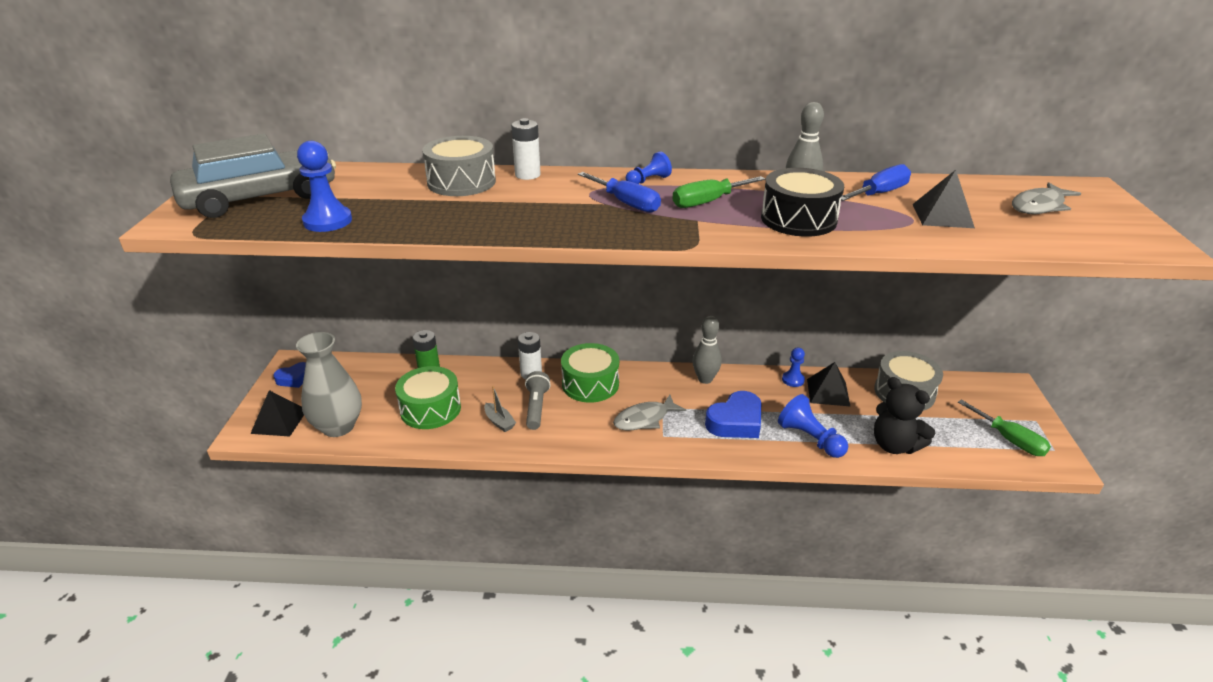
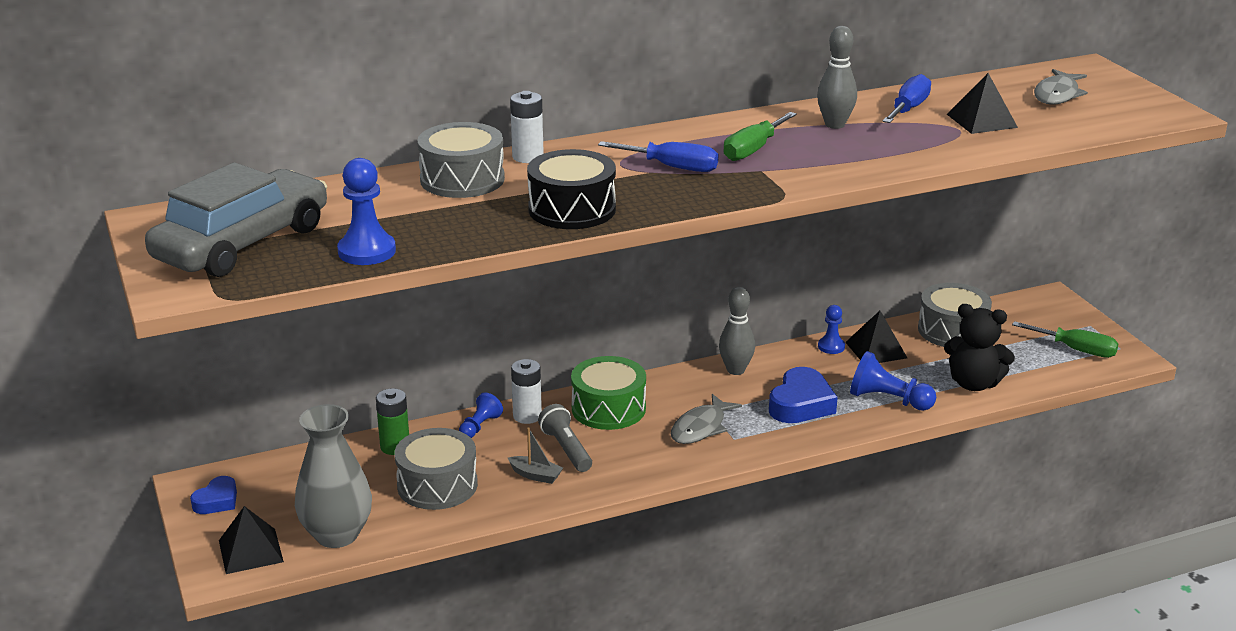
camera: 25 degrees left, 5 degrees down
(430, 409) = (437, 485): green drum -> grey drum
(648, 180) = (668, 138): blue pawn -> blue pawn (480, 426)
(798, 219) = (856, 150): black drum -> black drum (572, 209)

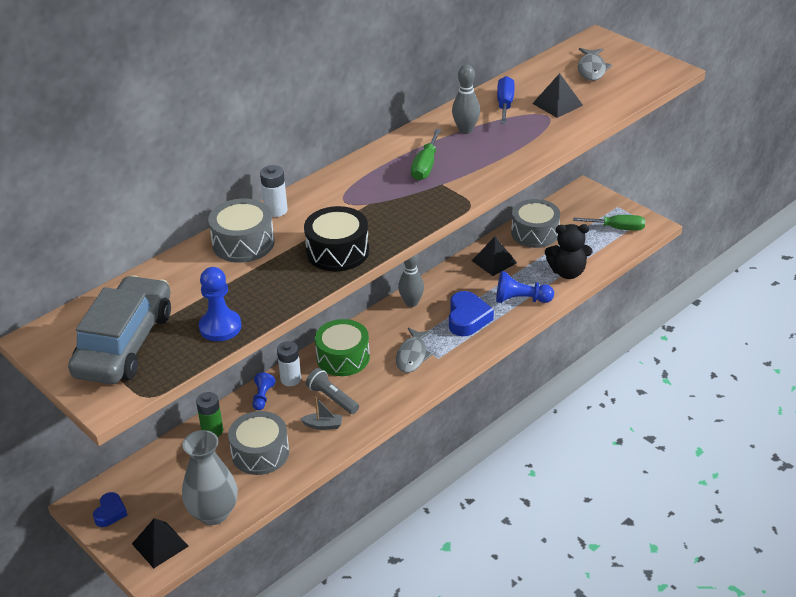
camera: 20 degrees left, 10 degrees up
(672, 167) = (381, 195): blue screwdriver -> none
(831, 347) = (464, 267): blue pawn -> none

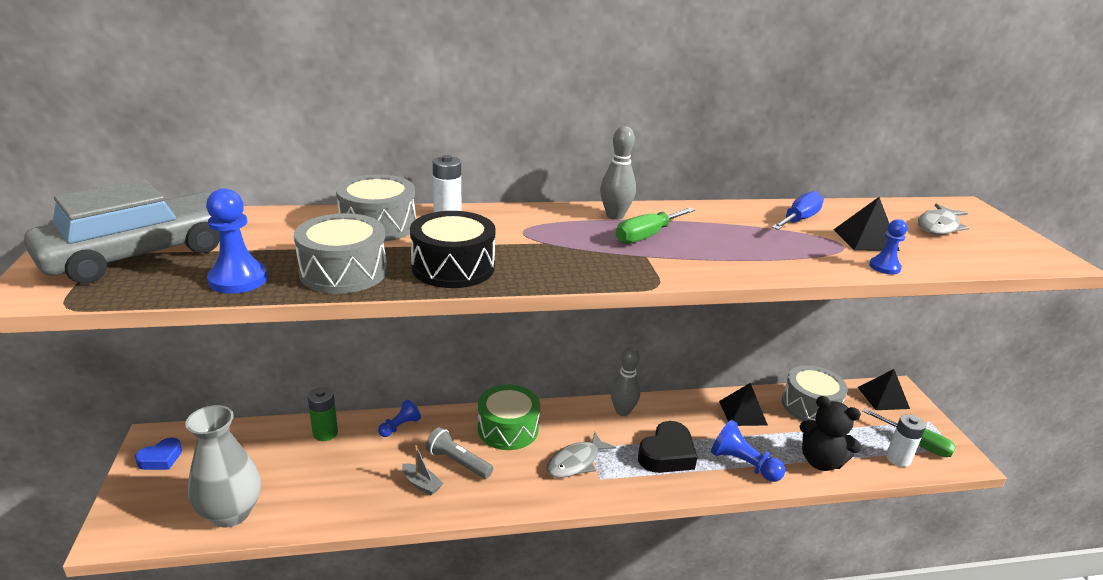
camera: 30 degrees right, 10 degrees down
(160, 545) = (153, 515): black pyramid -> black pyramid (883, 398)
(260, 453) = (338, 478): grey drum -> grey drum (343, 272)
(290, 379) = (441, 424): white battery -> white battery (898, 459)
(332, 398) = (458, 462): grey flashlight -> grey flashlight turned 45 degrees counterclockwise
(465, 130) = (728, 224): grey bowling pin -> grey bowling pin (615, 216)
(467, 318) = (667, 454): blue heart -> black heart
(583, 124) = (884, 267): none -> blue pawn

